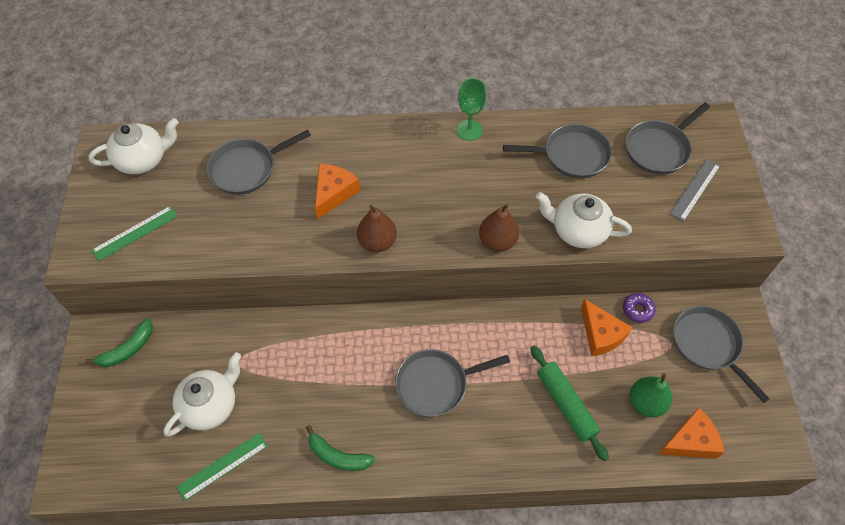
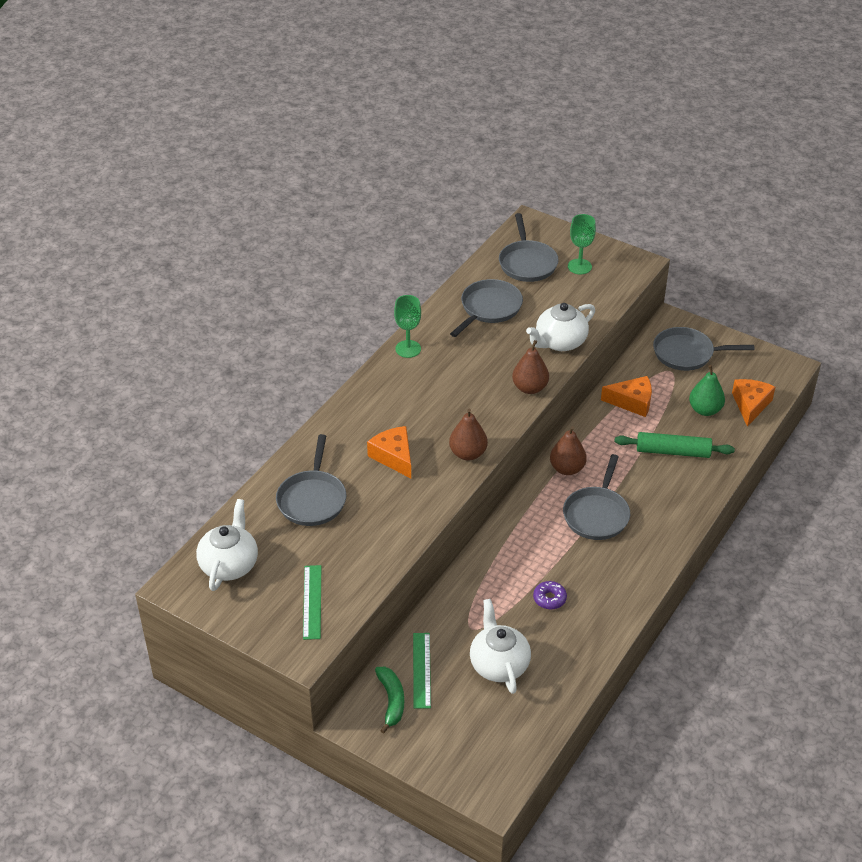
camera: 55 degrees left, 15 degrees down
(223, 466) = (563, 679): green ruler -> green ruler (422, 670)
(338, 456) = (611, 602): green banana -> none
(473, 329) = (567, 469): none -> brown pear
(637, 310) = (629, 372): purple donut -> purple donut (549, 599)
(695, 189) = (579, 266): grey ruler -> green goblet

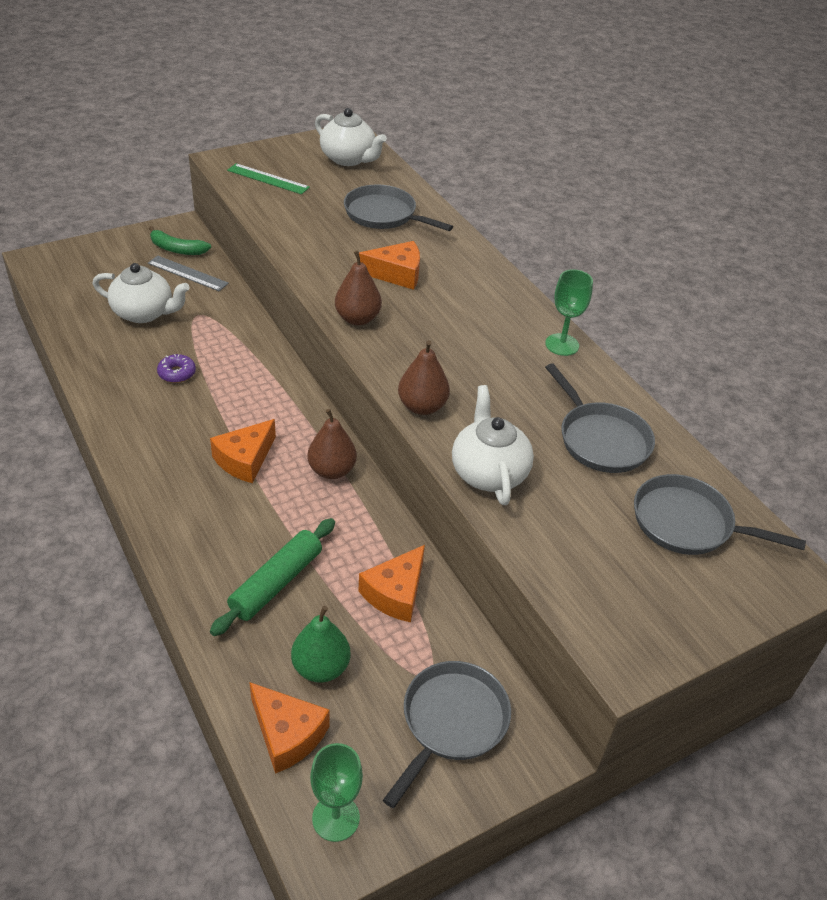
camera: 115 degrees right, 0 degrees up
(422, 670) = (187, 273): green ruler -> grey ruler
(579, 266) = (651, 579): green goblet -> green goblet (336, 818)
(597, 514) = (245, 459): grey pan -> orange cheese

